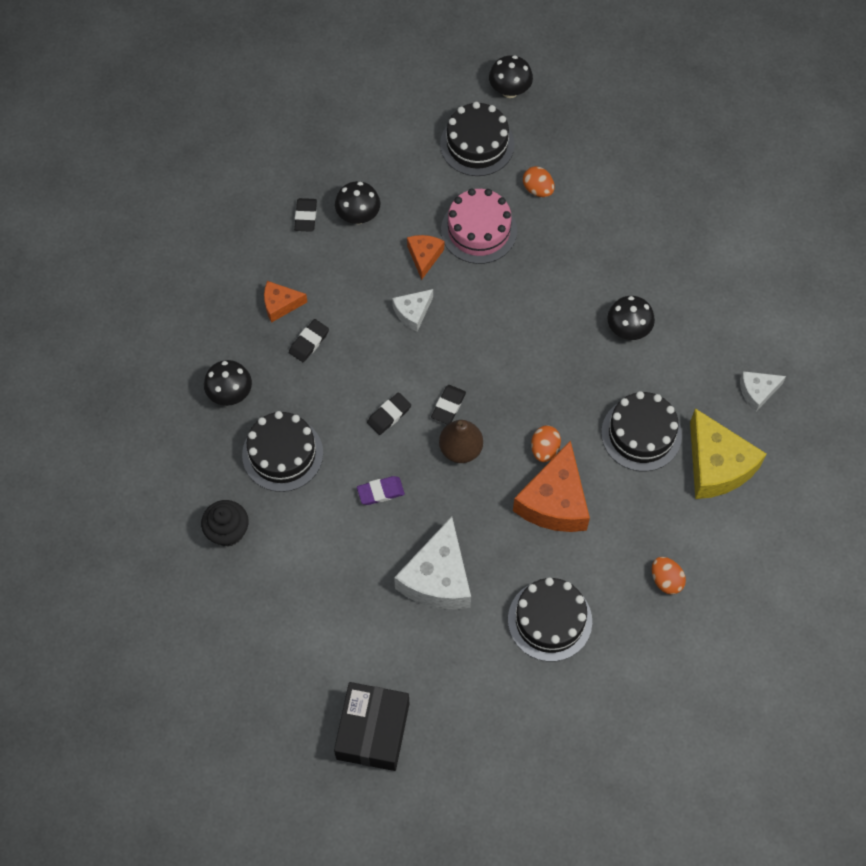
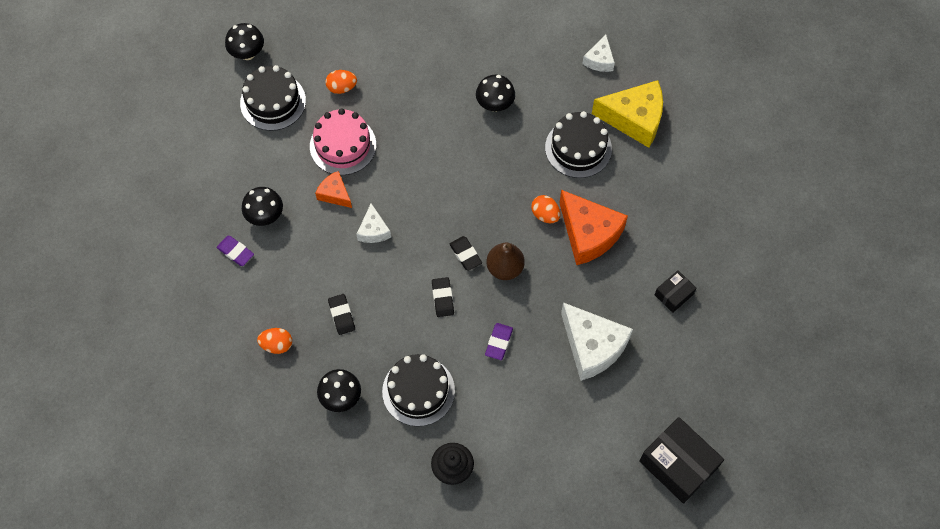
camera: 55 degrees left, 0 degrees up
(280, 304) = (294, 315): orange cheese -> none
(305, 216) = (235, 252): black eraser -> purple eraser
(550, 620) = (674, 294): black cake -> black box
(666, 580) = (694, 204): orange egg -> orange egg (277, 345)

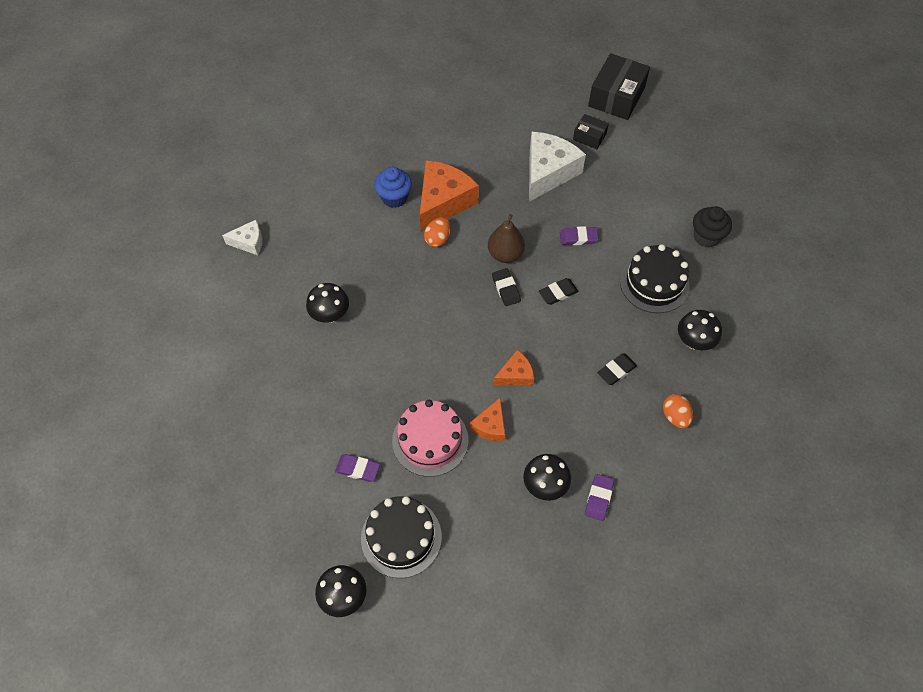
camera: 110 degrees left, 5 degrees down
(342, 87) = (358, 469): orange egg -> purple eraser
(373, 230) = (515, 375): white cheese -> orange cheese
(465, 254) = (506, 289): black eraser -> black eraser turned 60 degrees counterclockwise
(578, 148) = (356, 233): black cake -> none
(609, 192) = (394, 197): none -> blue cupcake
(634, 119) = (308, 198): yellow cheese -> none
(674, 294) = (474, 131): black box -> black box (589, 137)

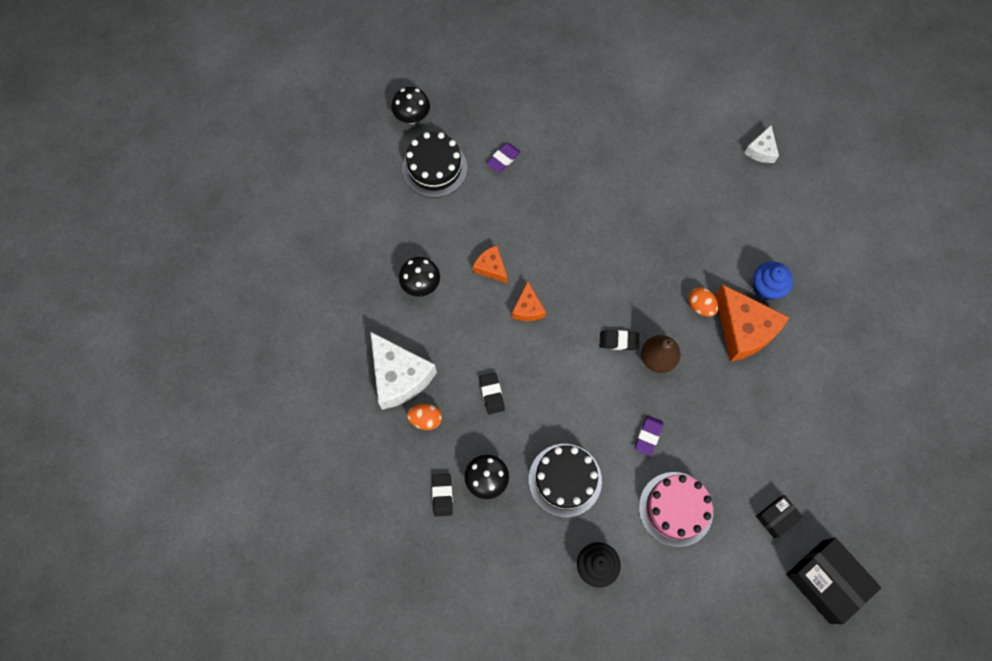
camera: 115 degrees right, 10 degrees up
(330, 315) = (654, 188): black mushroom -> none
(430, 440) = (501, 218): pink cake -> pink cake (675, 509)
(548, 172) = (742, 448): white cheese -> white cheese (399, 376)
(558, 293) = (594, 385): black eraser -> black eraser (442, 495)
(599, 498) = (389, 319): purple eraser -> none

